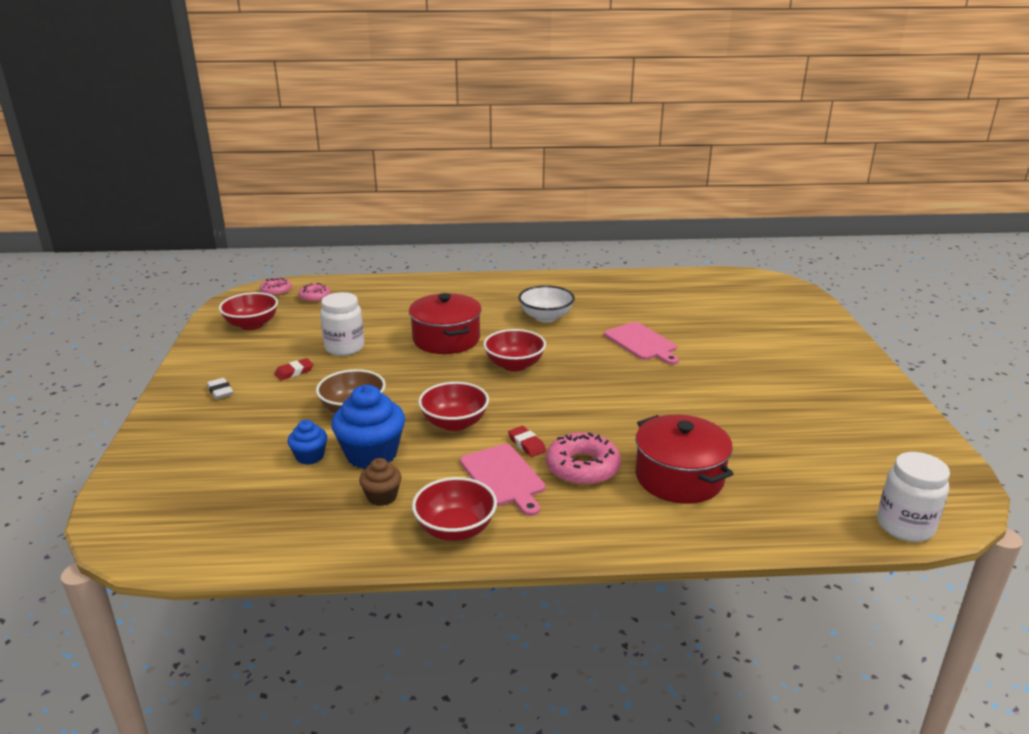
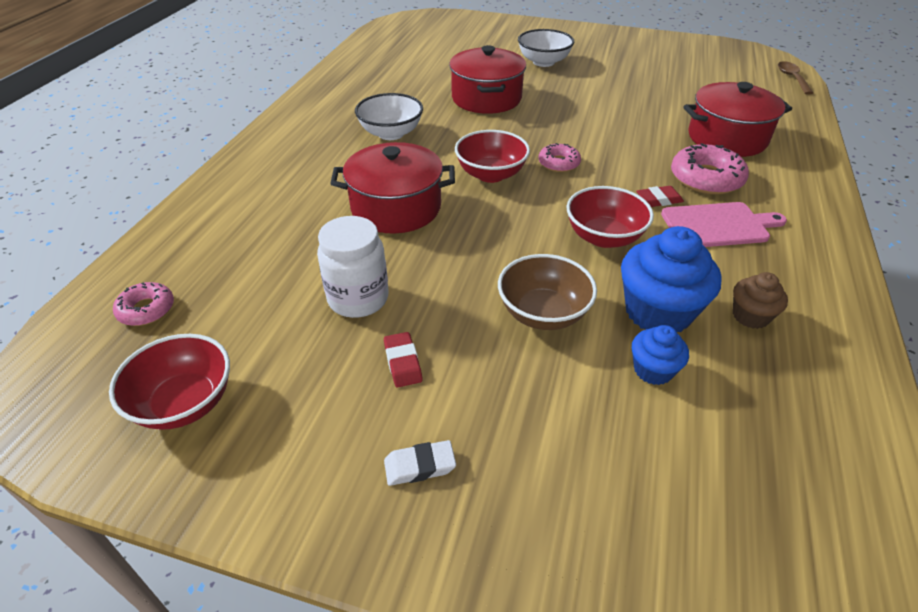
camera: 70 degrees left, 15 degrees up
(276, 291) = (68, 356): pink donut -> pink donut (558, 163)
(455, 529) = (810, 272): red bowl -> none
(642, 343) = (486, 98): pink cutting board -> red pot
(752, 358) = (543, 62): none -> white bowl
(905, 526) = (792, 78): white jar -> brown spoon

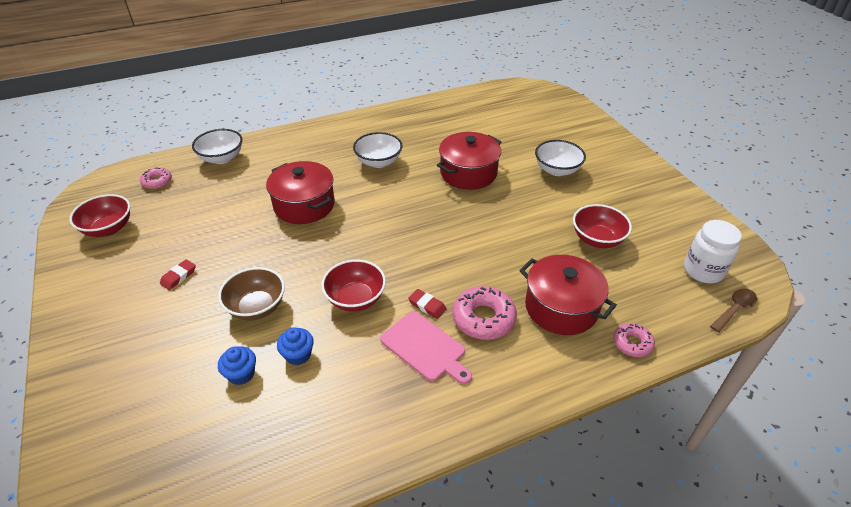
camera: 50 degrees right, 0 degrees up
(194, 232) = (222, 158): none -> white bowl
(358, 299) = (214, 236): white jar -> white jar (703, 271)
(420, 466) = (114, 318): white eraser -> none
(491, 174) = (377, 221): red bowl -> red bowl (597, 239)
(558, 163) = (422, 241): pink donut -> pink donut (632, 343)
(658, 312) = (298, 355): blue cupcake -> blue cupcake, size x0.54
(750, 316) = (330, 401): brown cupcake -> none

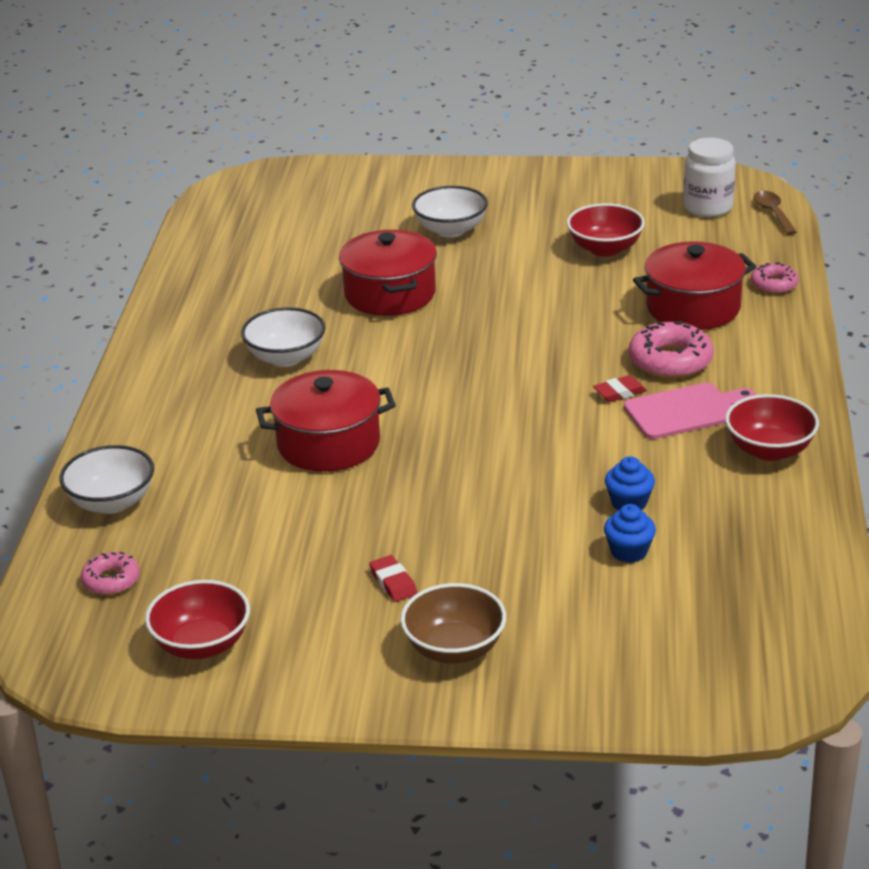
camera: 60 degrees left, 10 degrees down
(257, 307) = (517, 521): brown bowl -> brown bowl (454, 649)
(355, 299) = (565, 441): red bowl -> red bowl (769, 450)

